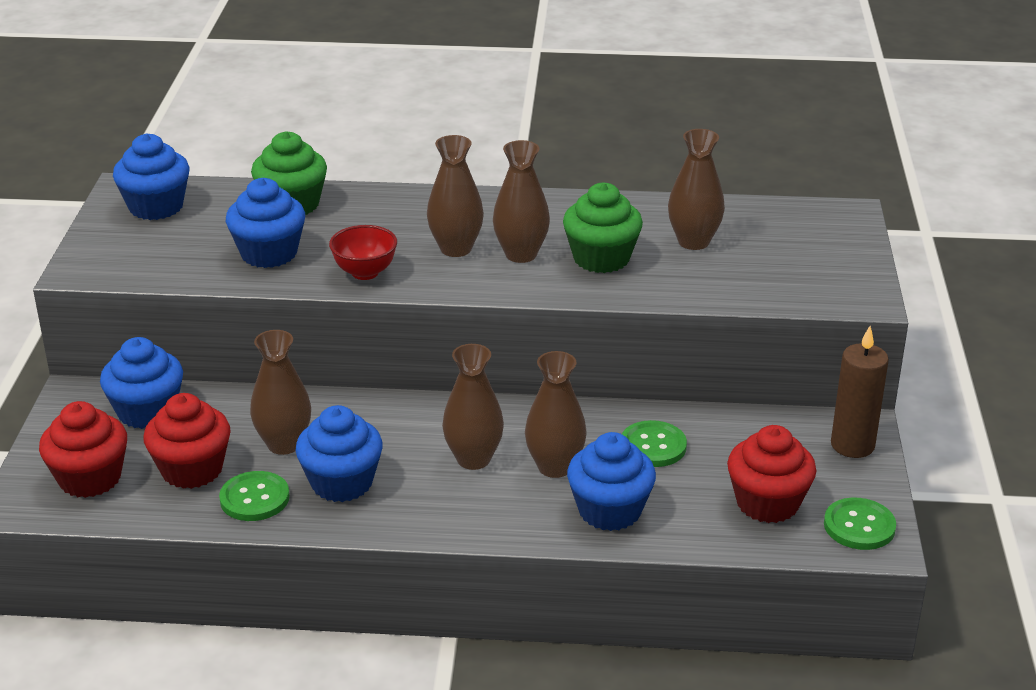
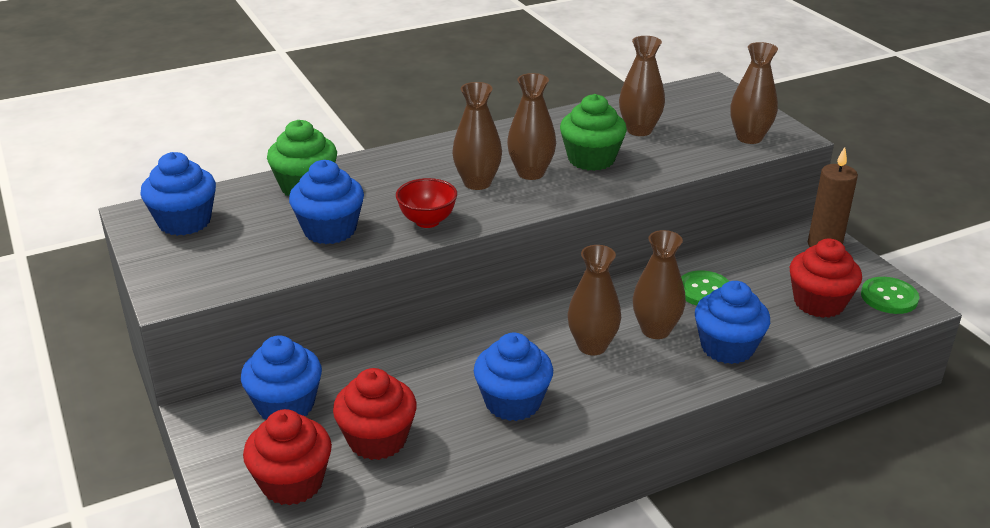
camera: 30 degrees left, 0 degrees up
(254, 498) = (456, 442): green button -> none
(284, 444) = (433, 389): brown vase -> brown vase (749, 138)

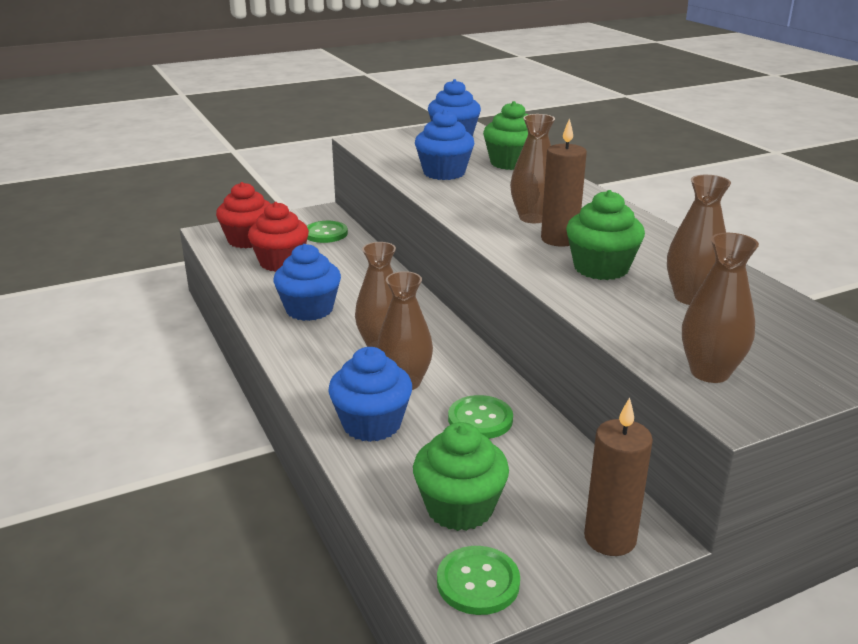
camera: 90 degrees right, 5 degrees down
(286, 405) = (325, 233): blue cupcake -> green button
(427, 221) = (460, 201): red bowl -> none
(531, 173) = (559, 239): brown vase -> brown candle
(819, 303) = (459, 508): red cupcake -> green cupcake

